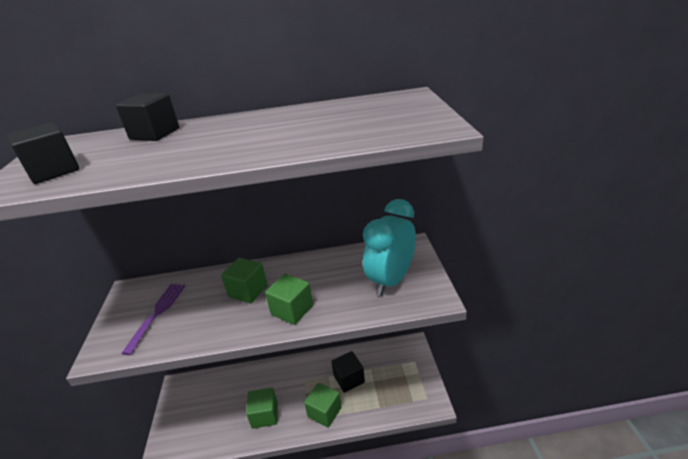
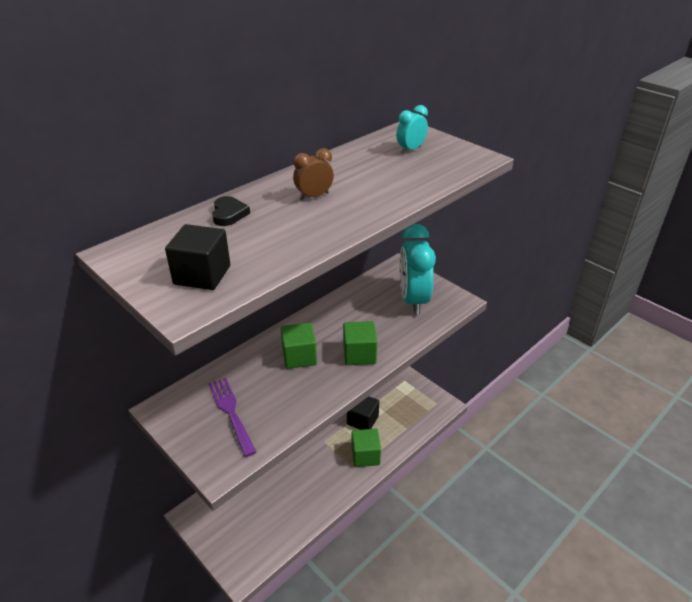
camera: 40 degrees left, 5 degrees up
(155, 134) = (229, 214): black cube -> black heart
(231, 133) = (314, 196): none -> brown clock
(265, 415) = (314, 487): green cube -> none
(381, 111) = (410, 149): none -> turquoise clock

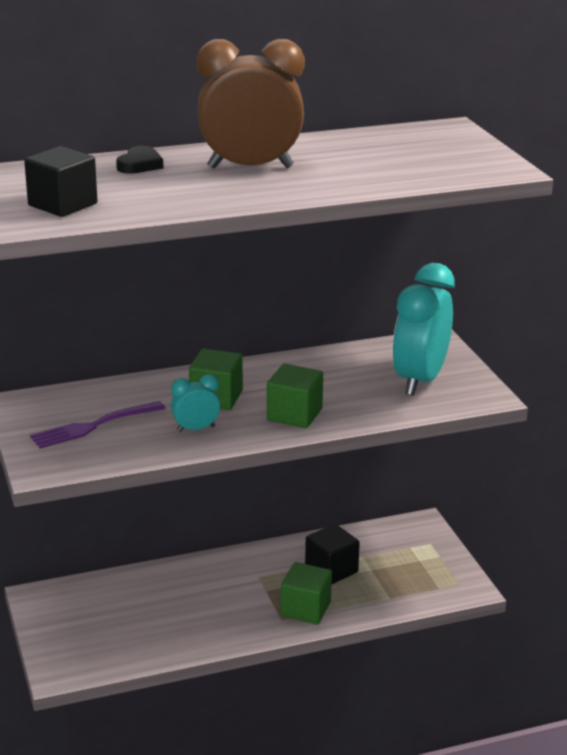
camera: 25 degrees right, 10 degrees down
(231, 412) = (93, 426): purple fork -> purple fork turned 120 degrees counterclockwise
(314, 196) = (250, 167): brown clock -> brown clock, size x2.08
(410, 149) = (425, 147): turquoise clock -> turquoise clock (196, 429)

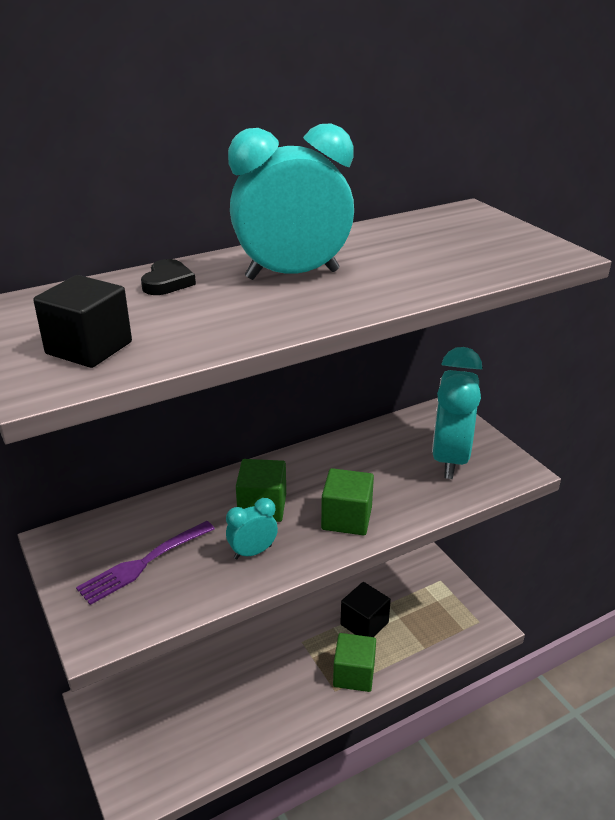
camera: 10 degrees left, 5 degrees up
(250, 167) = (292, 275): brown clock -> turquoise clock

